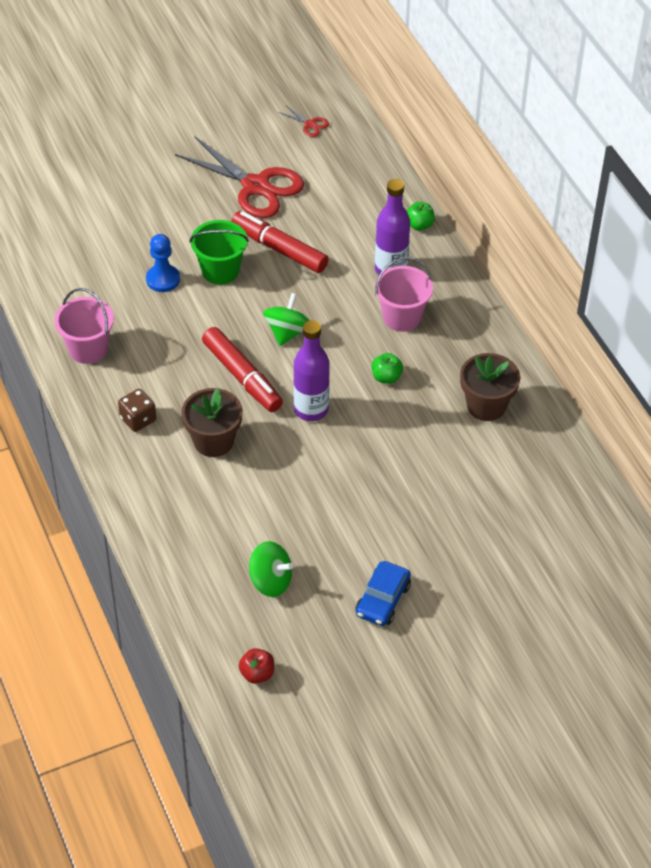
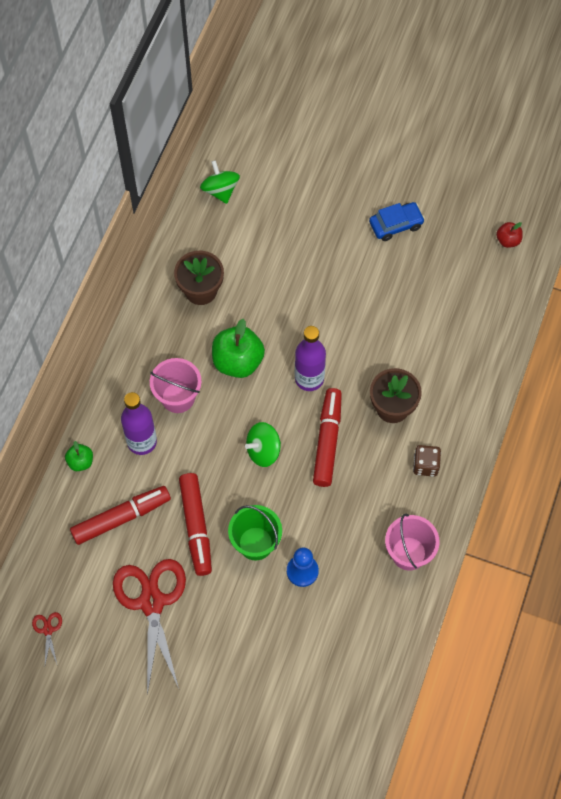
camera: 135 degrees left, 15 degrees up
(270, 581) = (448, 287): green spinning top -> green spinning top (220, 190)
(342, 215) = (121, 518): none -> red marker
(386, 377) = (238, 361): green apple -> green apple, size x1.94

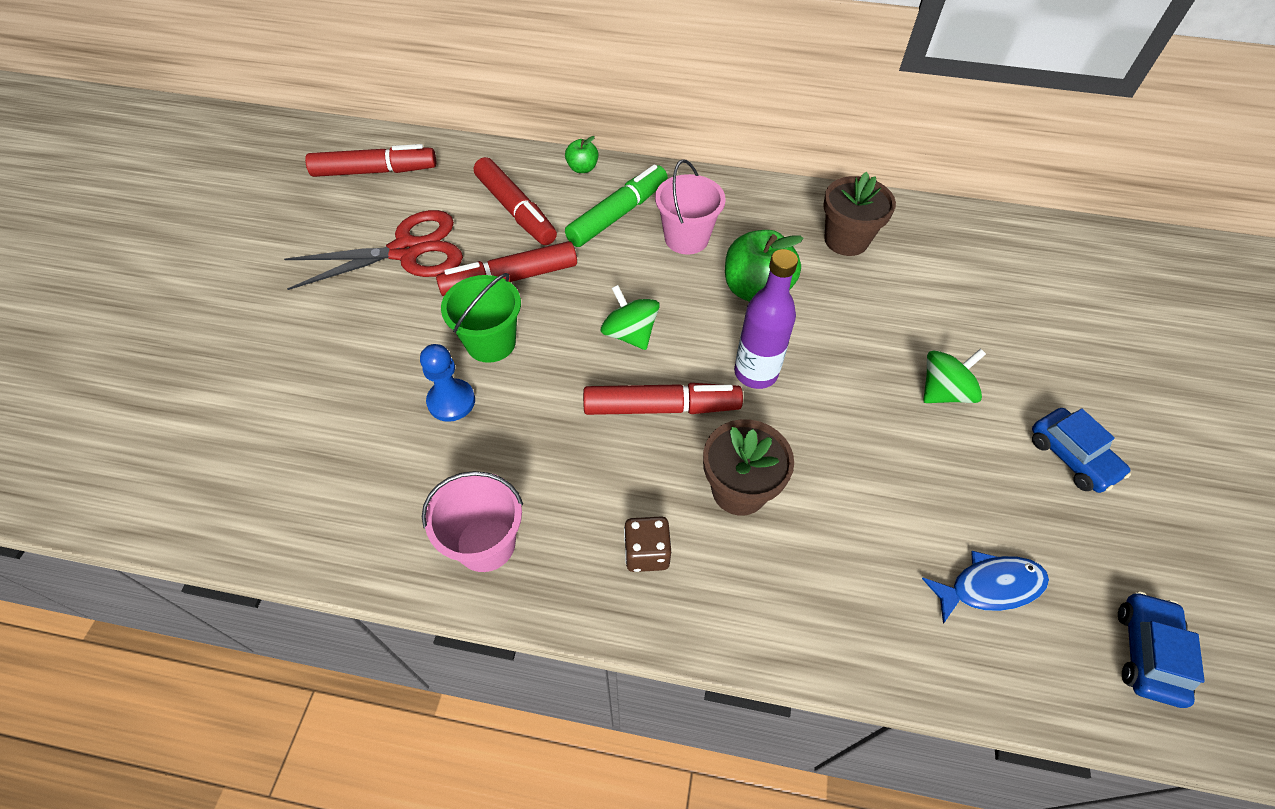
camera: 80 degrees right, 10 degrees down
(48, 630) = (375, 171): red scissors -> red marker
(142, 442) = (618, 214): purple bottle -> green marker
(220, 190) = (1004, 240): green spinning top -> green spinning top (943, 392)
(466, 297) = (990, 587): none -> blue fish
(508, 240) = (1147, 653): red apple -> blue car

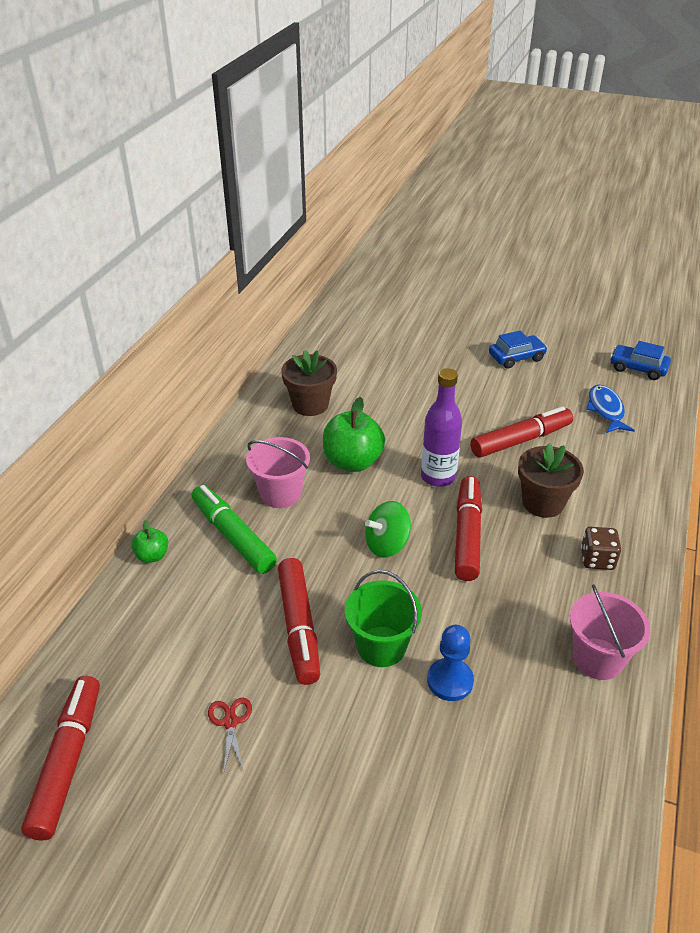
camera: 80 degrees left, 15 degrees down
(406, 251) = (230, 722): red scissors -> red scissors, size x0.41
(515, 210) = (198, 616): red marker -> red marker (521, 440)
(943, 392) = (464, 393): green spinning top -> none

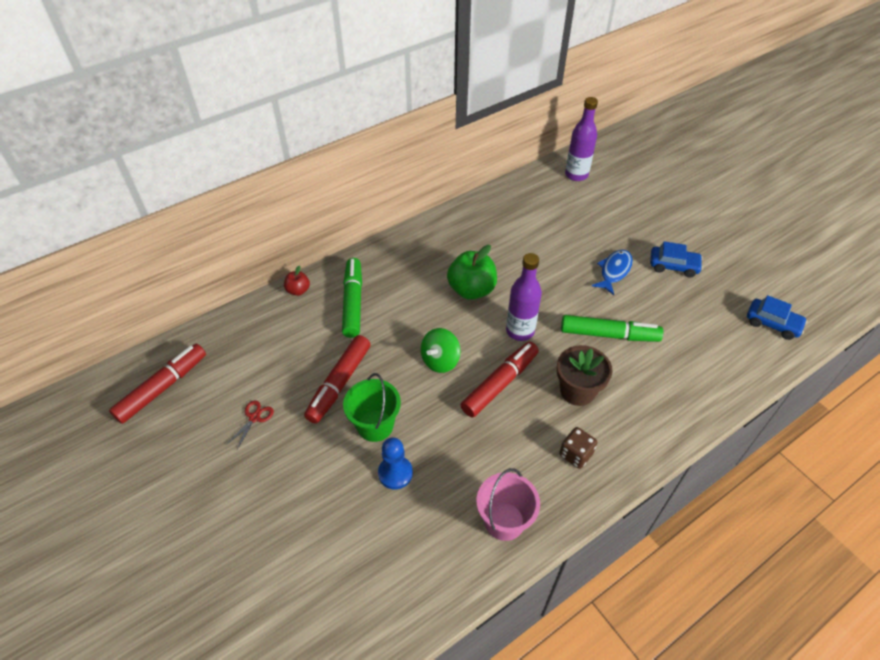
camera: 35 degrees right, 10 degrees up
(152, 556) = (298, 290): green apple -> red apple
(280, 494) = (405, 288): pink bucket -> none
(310, 405) = (481, 233): brown flower pot -> none
(353, 316) = (576, 175): none -> purple bottle
(387, 544) = (440, 360): green spinning top -> green spinning top turned 60 degrees counterclockwise
(521, 440) = (609, 335): red marker -> green marker
(606, 410) = (705, 345): blue fish -> blue fish (614, 271)
(638, 368) = (772, 323): blue car -> blue car turned 150 degrees clockwise

